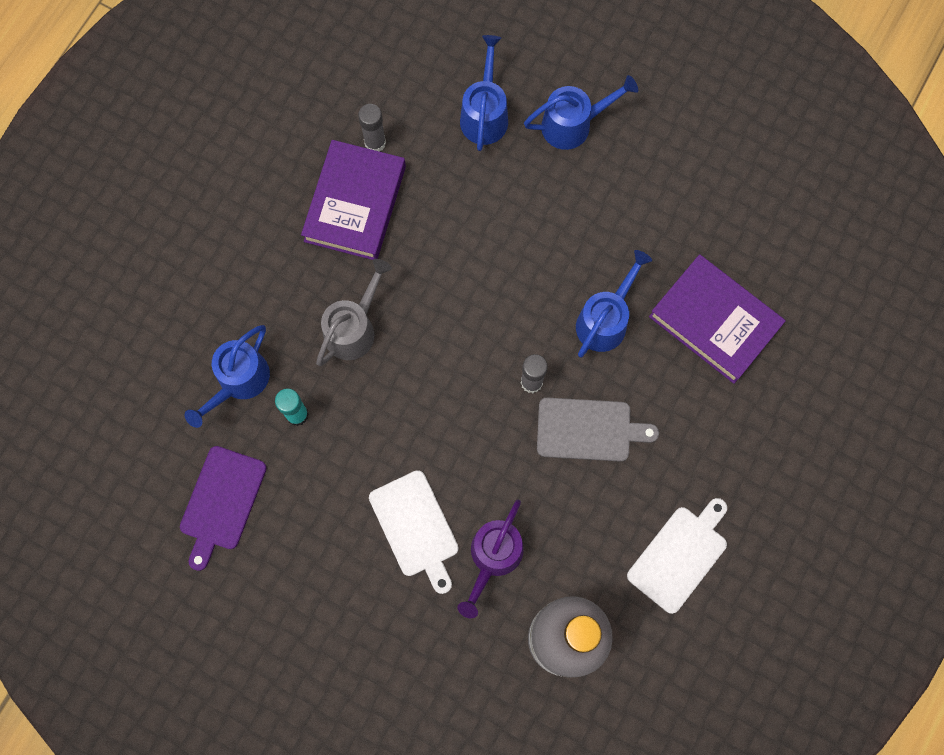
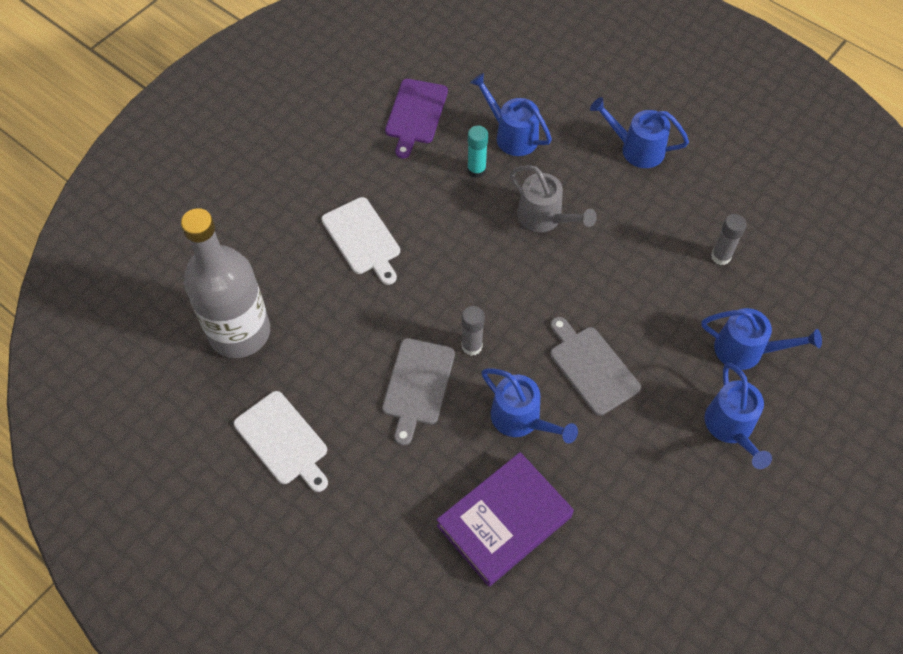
camera: 100 degrees right, 15 degrees down
(221, 502) = (415, 114): purple cutting board -> purple cutting board turned 105 degrees counterclockwise
(240, 239) = (636, 149): none -> blue watering can
(355, 204) = (661, 233): purple book -> none
(415, 527) = (362, 239): white cutting board -> white cutting board turned 105 degrees counterclockwise
(493, 558) = (322, 291): purple watering can -> none
(532, 259) = (591, 367): none -> grey cutting board

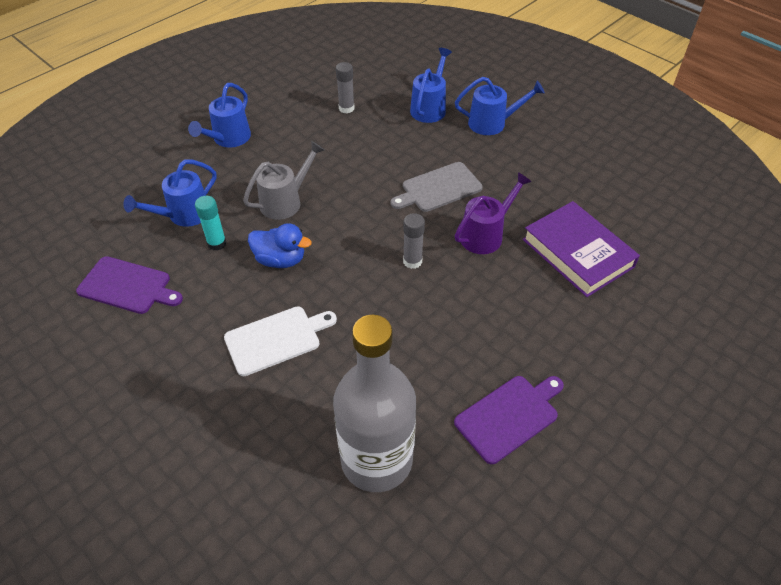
camera: 85 degrees left, 10 degrees down
(283, 441) = (509, 416): white cutting board -> purple cutting board
(417, 385) = (450, 303): grey cutting board -> none
(460, 227) = (280, 260): none -> blue duck
(521, 419) = (486, 234): blue watering can -> purple watering can

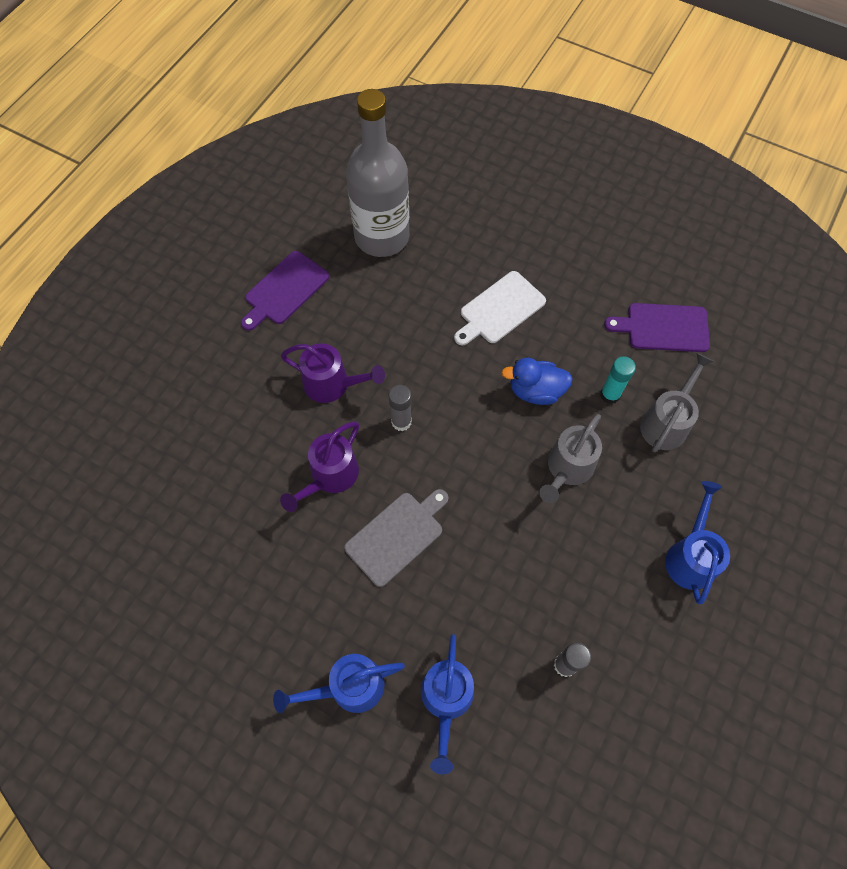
camera: 165 degrees right, 15 degrees up
(183, 215) = (666, 422): blue watering can -> grey watering can
(470, 305) = (333, 384): none -> purple watering can
(577, 253) = (227, 475): purple book -> none

